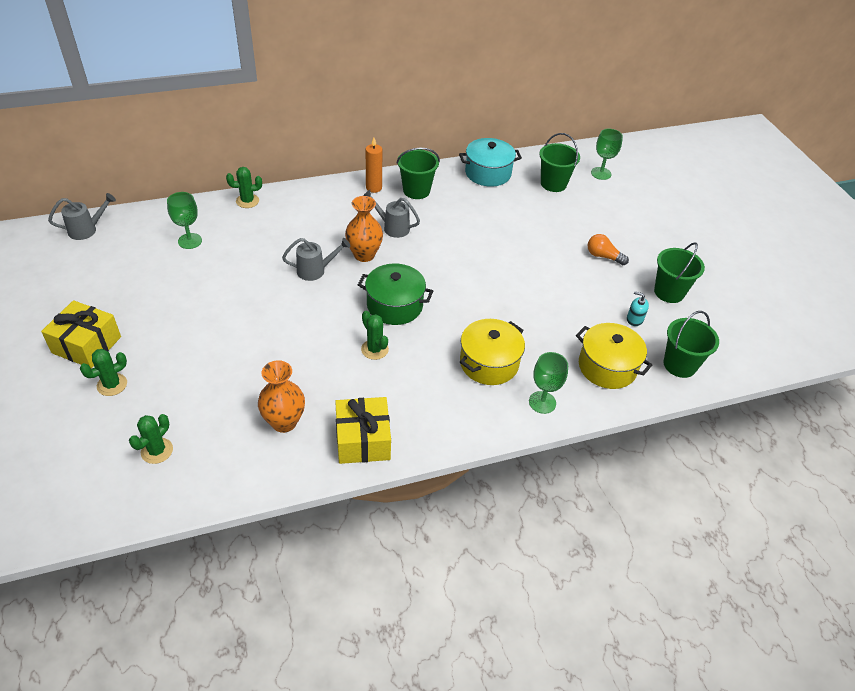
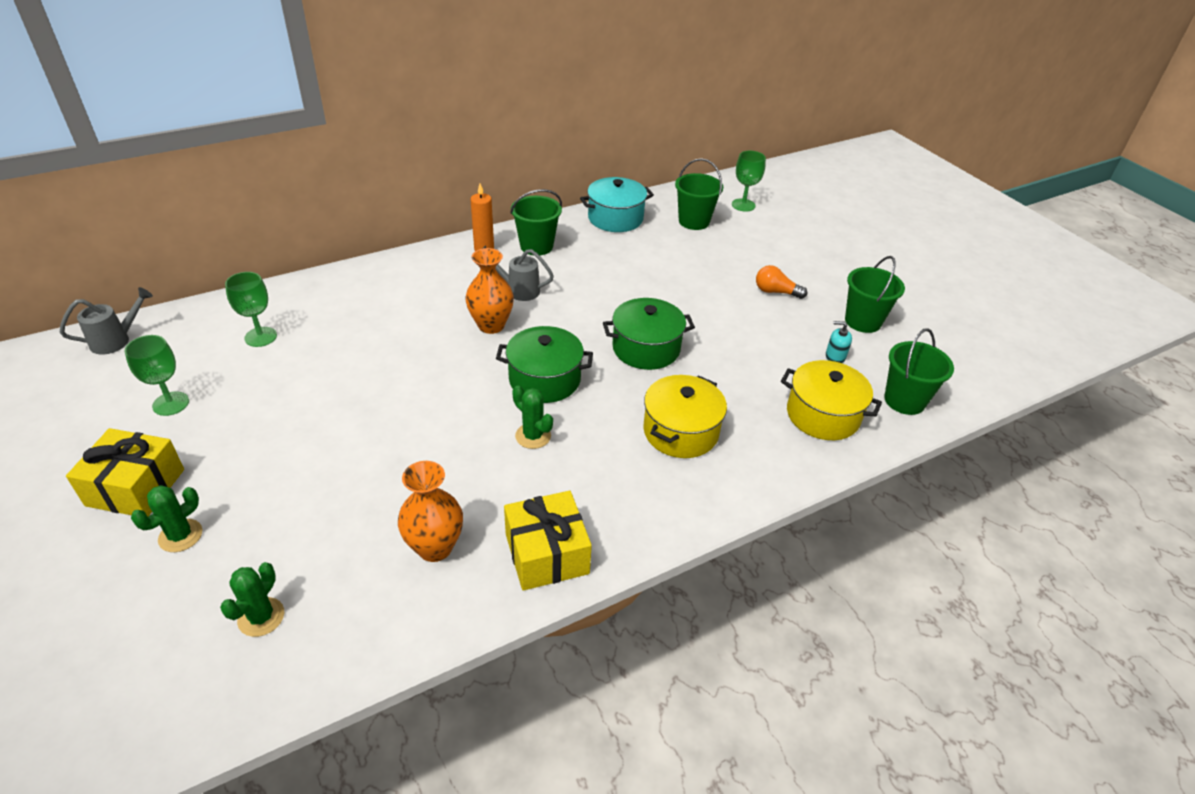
camera: 10 degrees left, 5 degrees down
(247, 201) = (328, 281): green cactus -> none
(315, 270) = (433, 351): grey watering can -> none
(481, 291) = (646, 348): none -> green pot
(542, 402) = (760, 469): green goblet -> green goblet (171, 403)

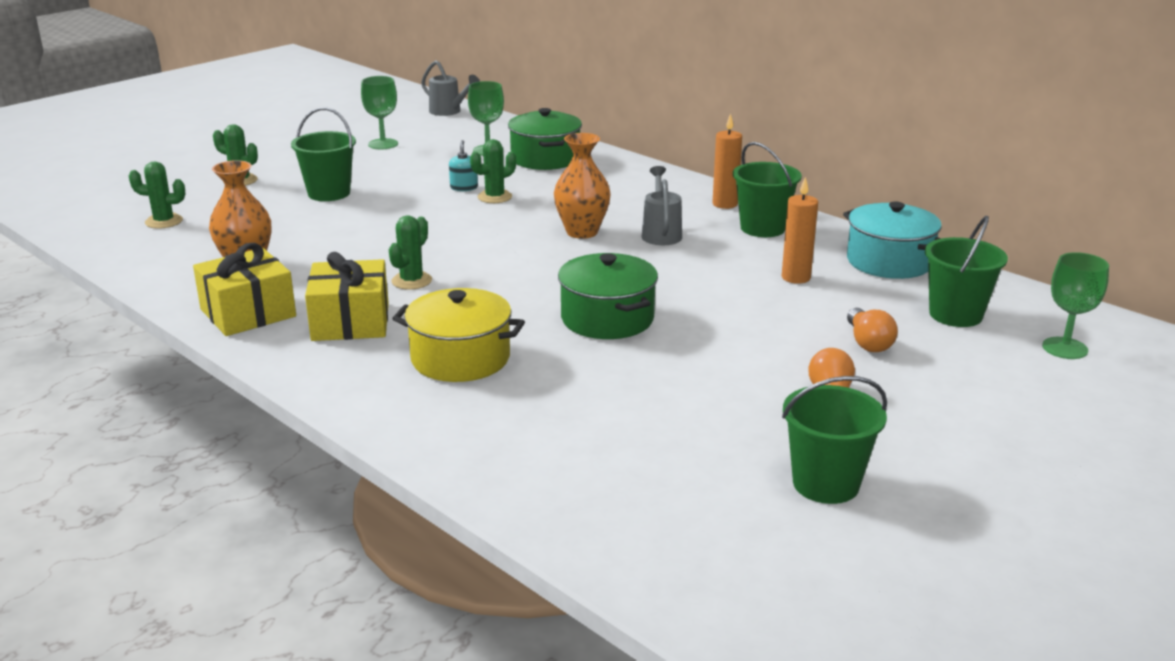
camera: 75 degrees right, 15 degrees down
(136, 487) = (286, 157): yellow gift -> yellow gift (351, 322)
(383, 355) = (494, 197): none -> green cactus
(544, 379) = (507, 272): green pot -> green pot (545, 159)
(620, 257) = (796, 277): none -> orange candle
(716, 260) = (868, 342): none -> orange light bulb
(822, 415) = (550, 458): yellow pot -> none
(835, 356) = (702, 461): turquoise soap dispenser -> turquoise soap dispenser (464, 187)
(904, 400) = (633, 533): green bucket -> green bucket (329, 193)

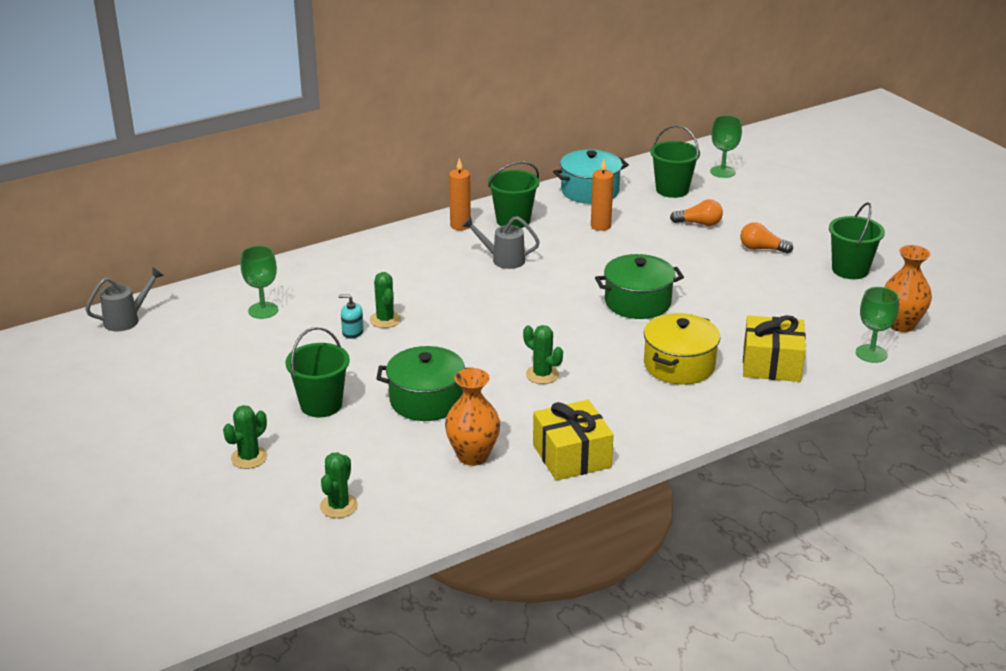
camera: 75 degrees left, 5 degrees up
(351, 322) = (605, 407): yellow gift -> yellow gift (771, 364)
(383, 144) = (200, 366): green goblet -> green goblet (871, 353)
(545, 159) = (307, 285): green pot -> green pot (426, 400)
(582, 232) = (483, 290): orange vase -> orange vase (901, 324)

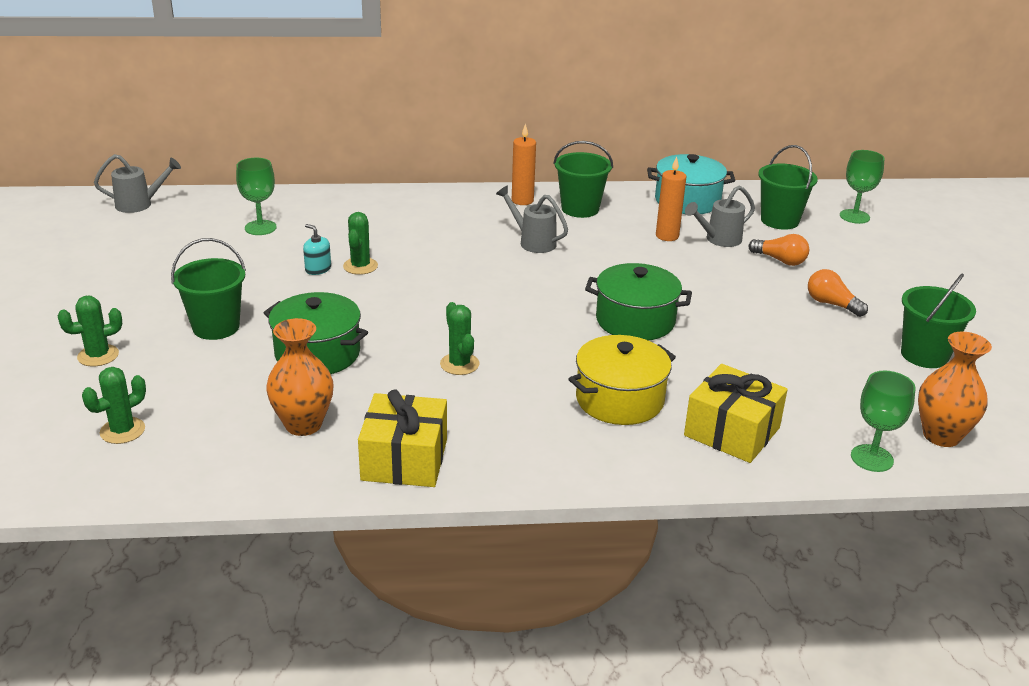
camera: 25 degrees right, 0 degrees up
(641, 218) = (719, 239): none -> grey watering can

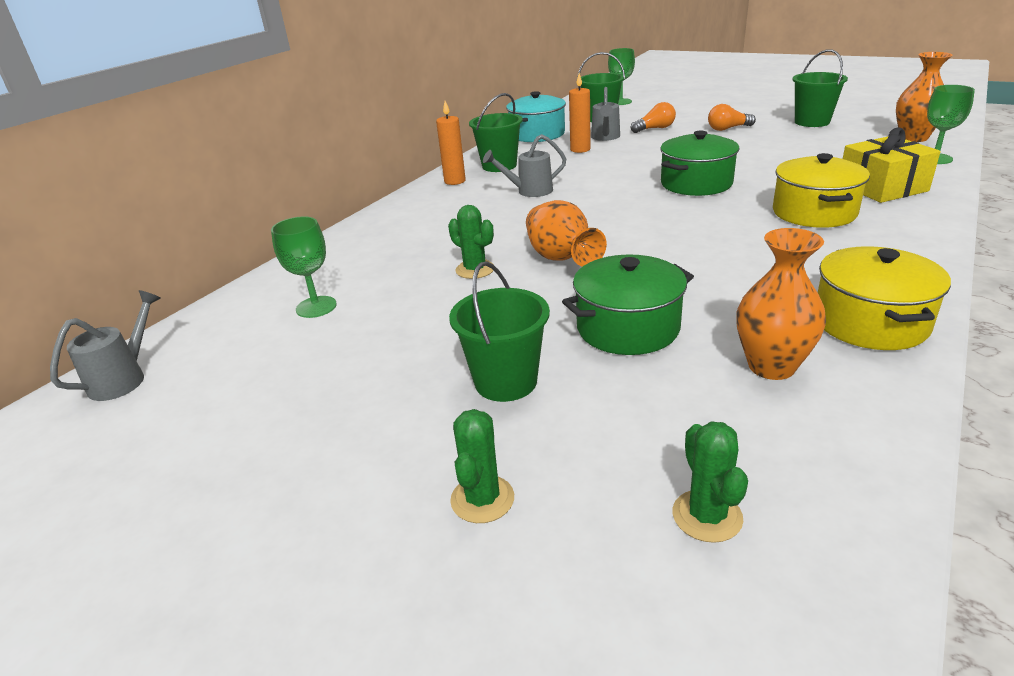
camera: 50 degrees left, 0 degrees up
(318, 269) = (452, 292): turquoise soap dispenser -> none
(404, 459) = (870, 322): yellow gift -> yellow pot
(408, 296) = (561, 259): none -> orange vase
(459, 364) = (709, 261): green cactus -> none

